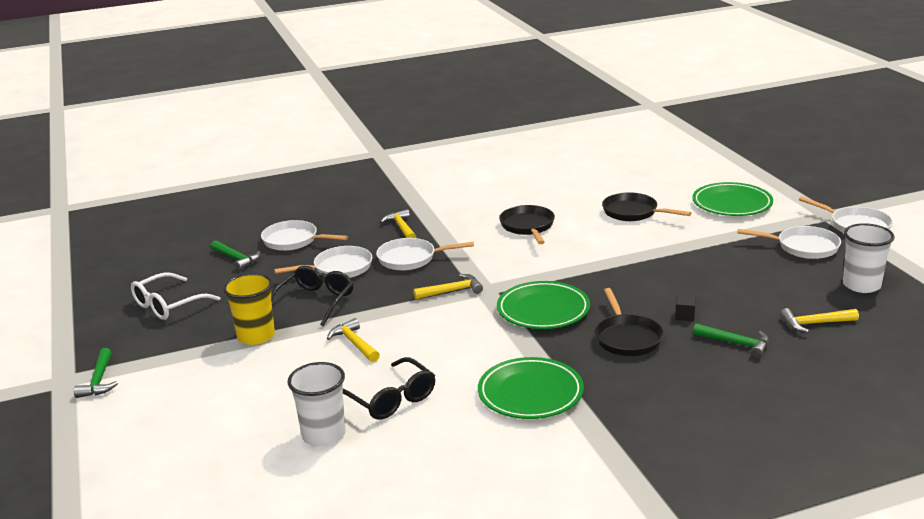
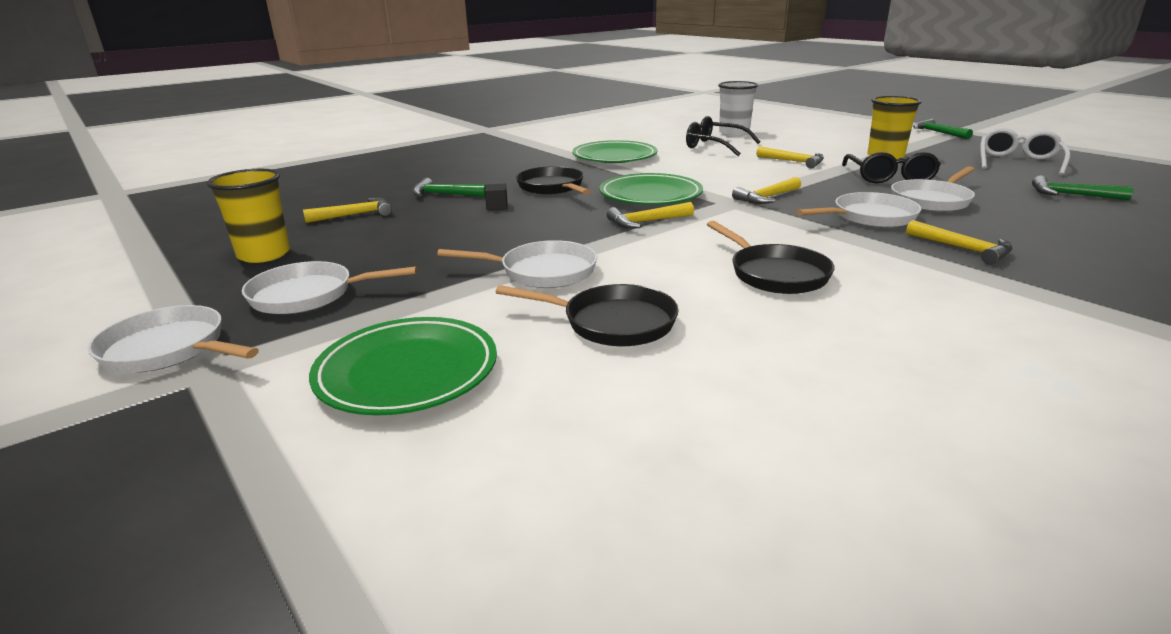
camera: 160 degrees right, 0 degrees up
(294, 241) = (1064, 218): white pan -> white pan (542, 272)
(570, 277) = (646, 222): none -> yellow hammer
(861, 285) = (264, 254): white cup -> yellow cup

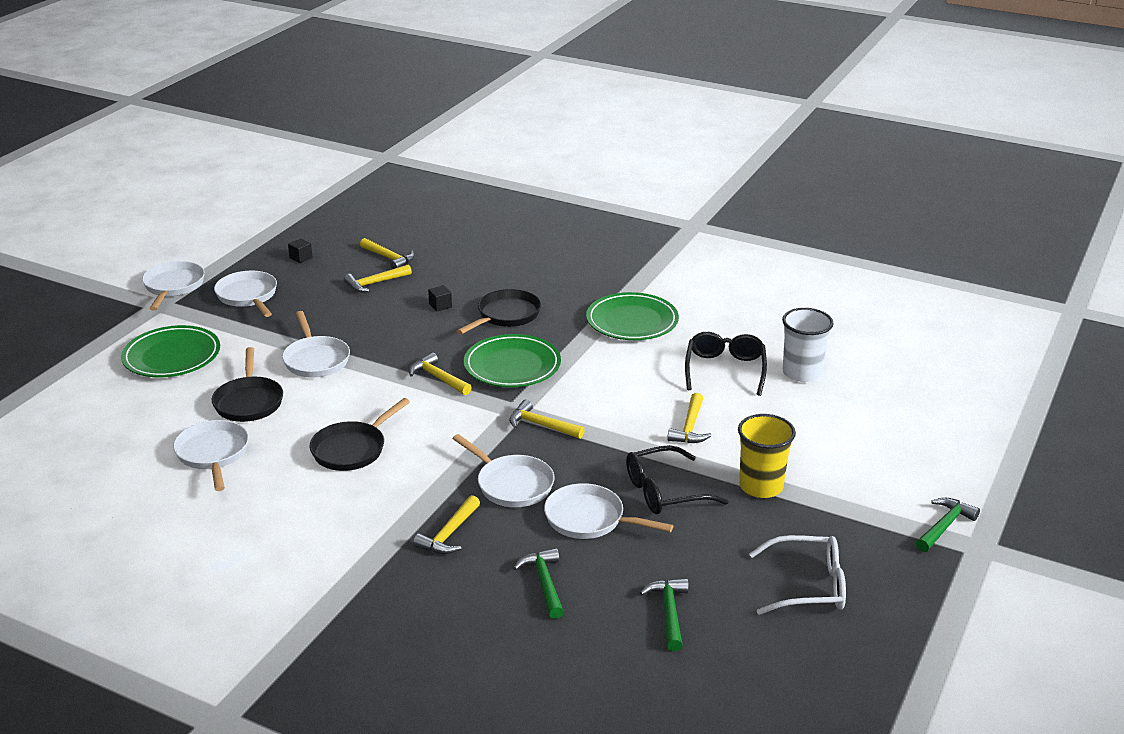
camera: 65 degrees right, 5 degrees up
(264, 254) = (301, 258): yellow cup -> black cube
(401, 226) = (375, 283): none -> yellow hammer
(445, 194) = (457, 275): green hammer -> green hammer (544, 583)
(747, 363) = (213, 454): none -> white pan

